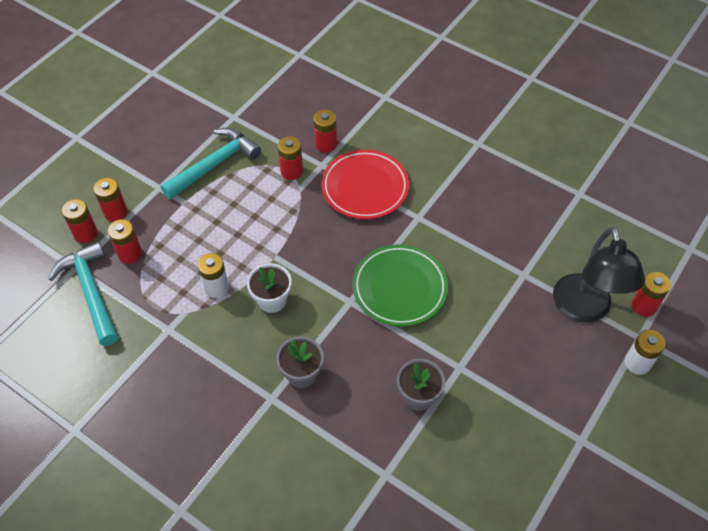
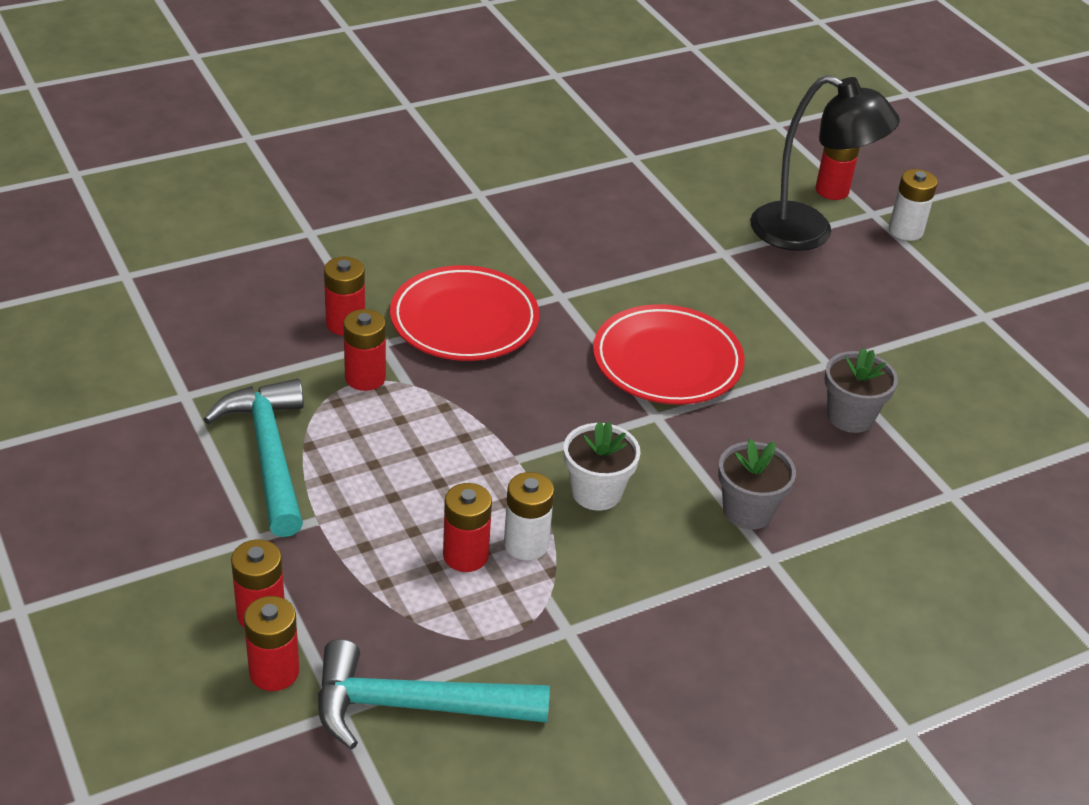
camera: 65 degrees left, 15 degrees down
(130, 254) = (371, 626): red battery -> red battery (465, 555)
(399, 288) = (667, 361): green plate -> red plate

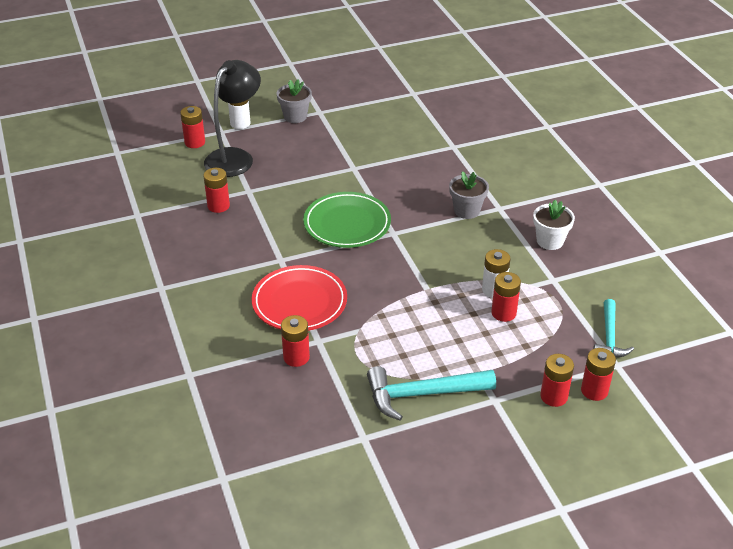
camera: 80 degrees left, 0 degrees up
(365, 378) = (352, 349): red battery -> red battery (218, 206)
(413, 706) = (609, 337): turquoise hammer -> turquoise hammer, size x0.65
(596, 492) = (454, 261): white flower pot -> white flower pot (550, 241)
(667, 361) = (347, 224): red plate -> green plate
(850, 416) = (396, 167): grey flower pot -> grey flower pot (295, 116)

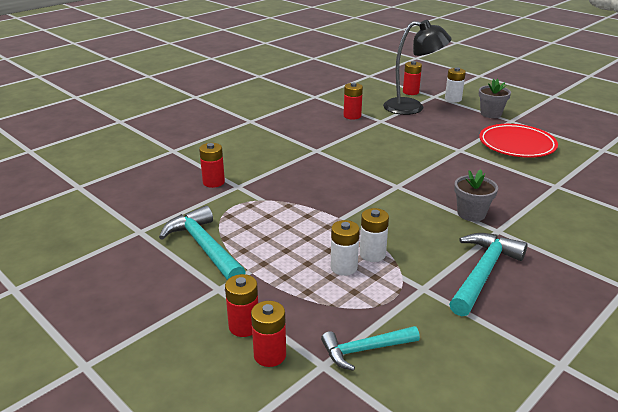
camera: 65 degrees right, 10 degrees down
(299, 302) = (275, 168): red plate -> red plate (517, 145)
(347, 224) = (386, 164): green plate -> none
(503, 313) = (344, 267): red battery -> white battery
(550, 241) = (483, 273): white flower pot -> turquoise hammer

